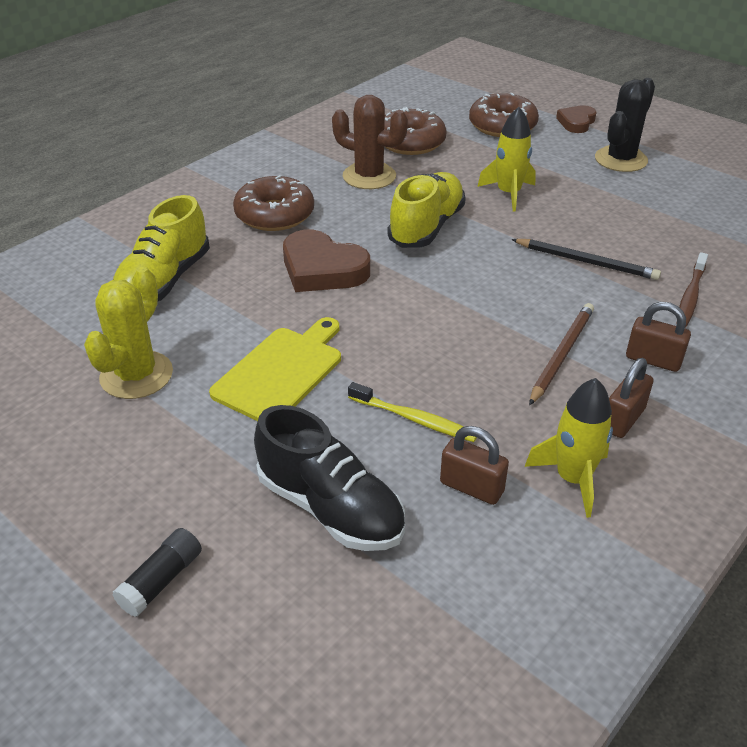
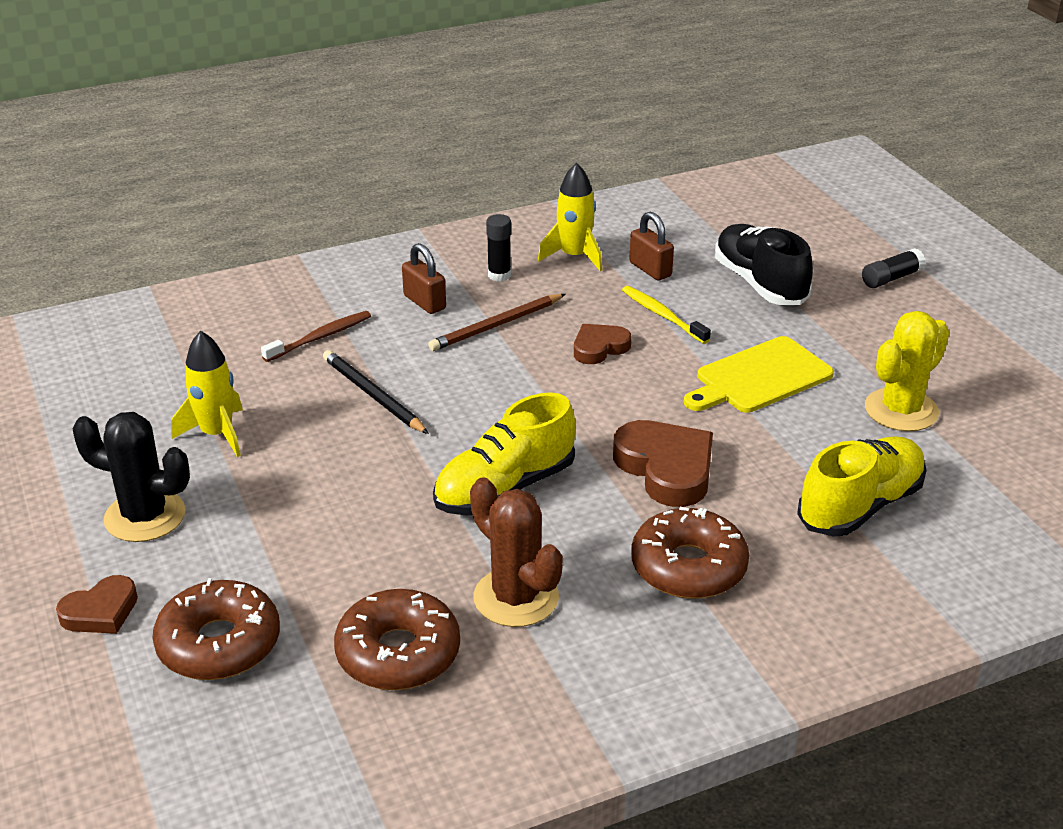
camera: 155 degrees left, 5 degrees down
(448, 359) = (599, 348): none -> brown heart
(508, 194) = (356, 507): yellow rocket -> yellow rocket (217, 434)
(621, 159) = (145, 516): black cactus -> black cactus turned 45 degrees clockwise
(623, 419) = (499, 275): brown padlock -> black glue stick

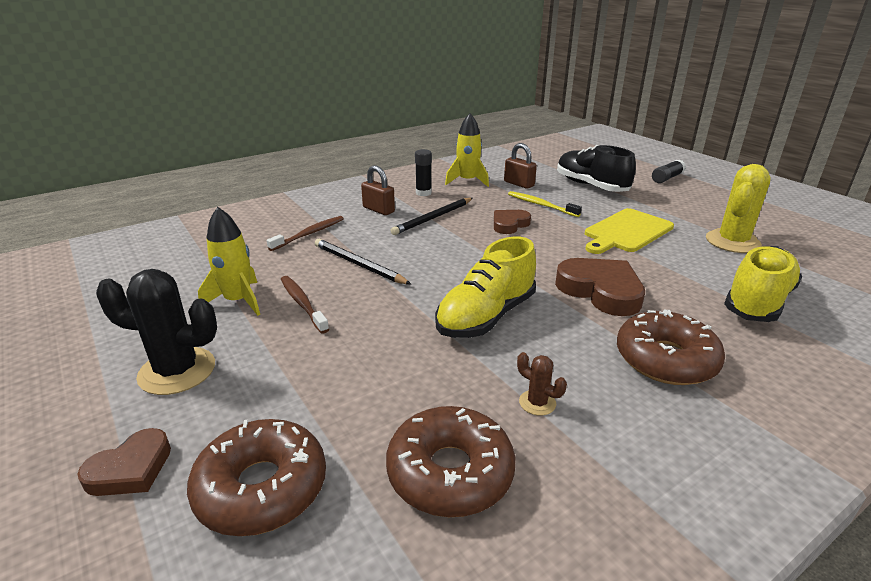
camera: 10 degrees left, 5 degrees down
(292, 446) = (302, 303): none -> brown toothbrush
(496, 325) = (433, 218): brown pencil -> black pencil
(516, 598) = (537, 403): brown cactus -> brown cactus, size x0.47

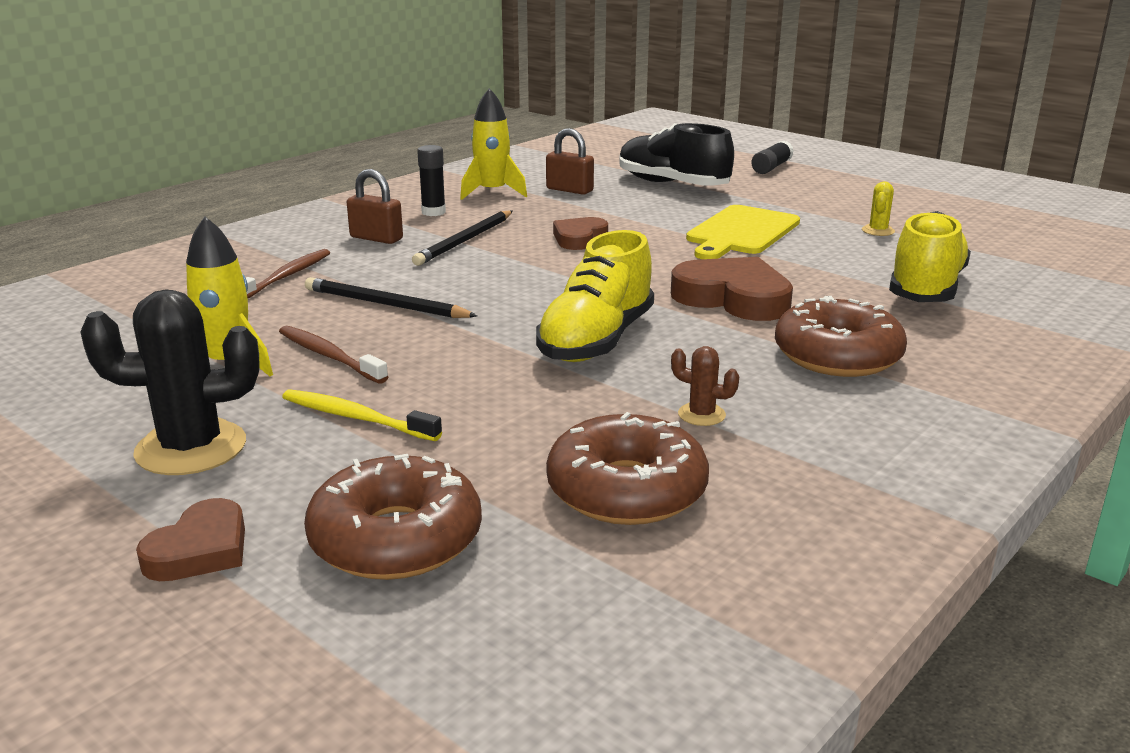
camera: 15 degrees left, 5 degrees down
(541, 205) = (612, 212): yellow toothbrush -> yellow toothbrush (356, 418)
(732, 242) = (878, 231): yellow cactus -> yellow cactus, size x0.47

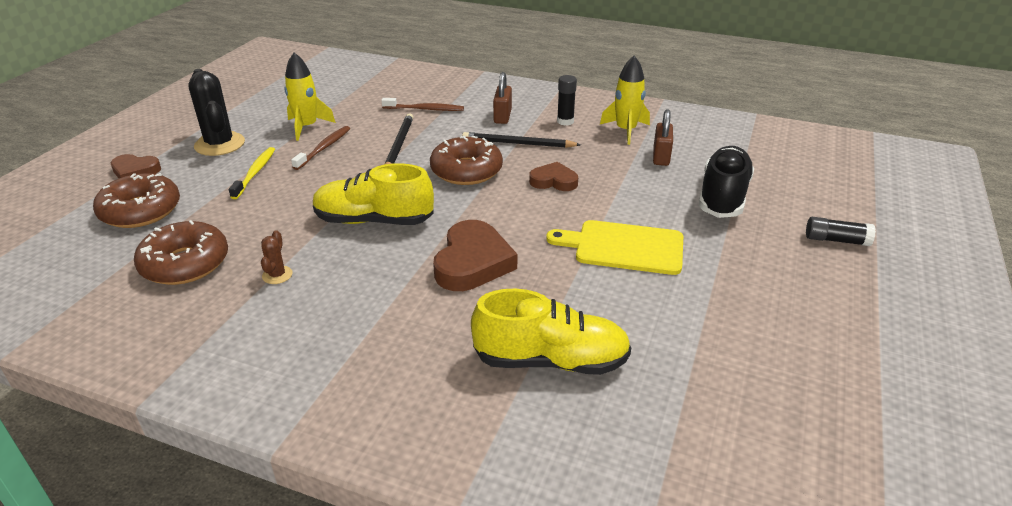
camera: 70 degrees right, 10 degrees up
(837, 356) = (384, 321): brown donut -> brown donut (466, 171)
(878, 231) = (692, 322): yellow cactus -> none

